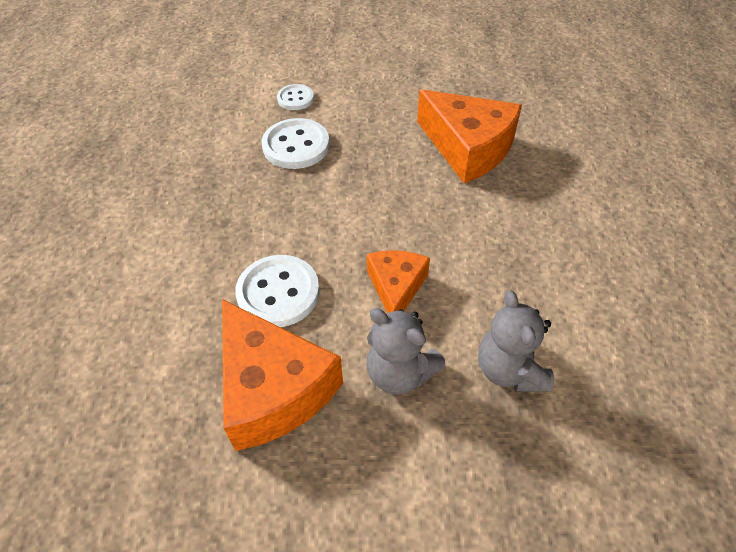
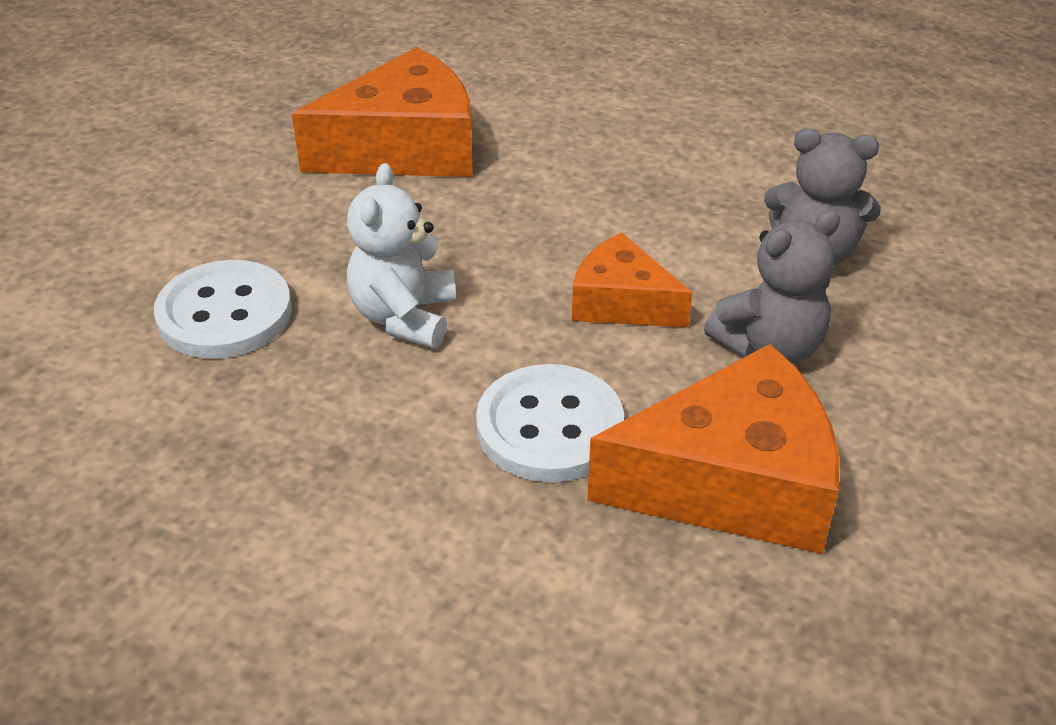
camera: 65 degrees left, 10 degrees down
(295, 99) = (95, 279): white button -> none
(330, 205) = (404, 317): none -> white teddy bear

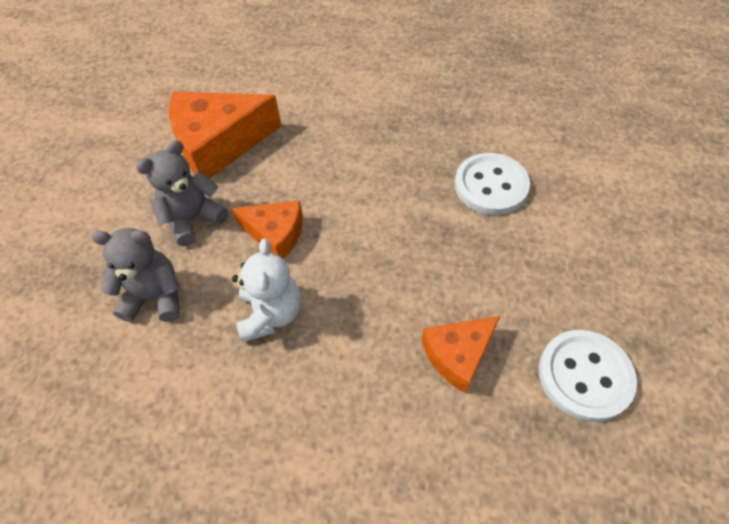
camera: 170 degrees right, 15 degrees up
(404, 317) = (394, 201): white teddy bear -> white teddy bear (271, 314)
(405, 148) = (458, 355): orange cheese -> orange cheese, size x0.58
(550, 427) = (303, 154): white button -> white button (584, 376)

